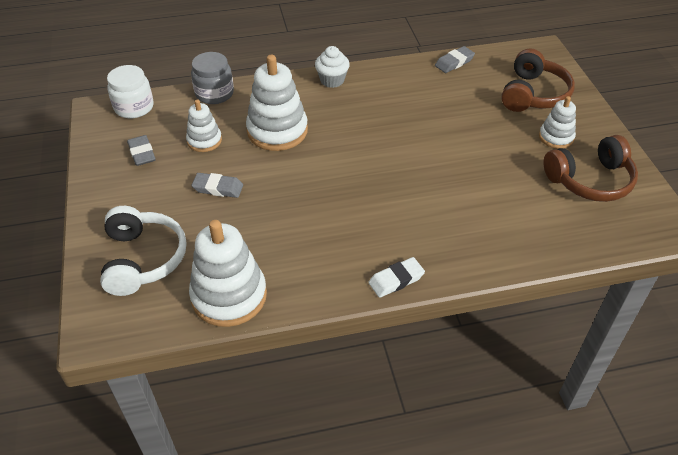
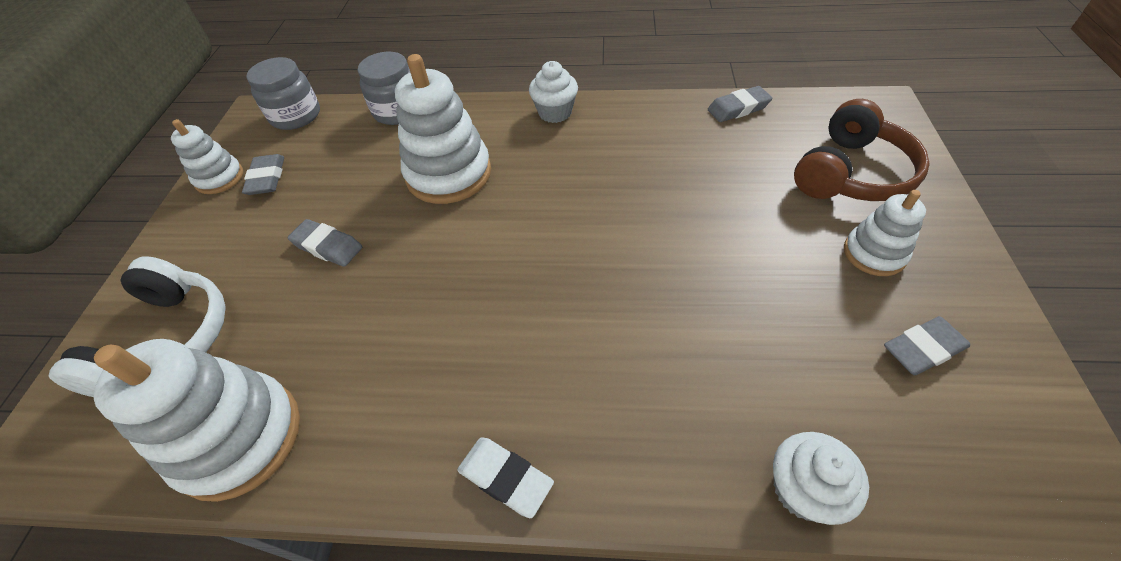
camera: 20 degrees right, 5 degrees up
(134, 107) = (296, 116): white jar -> grey jar
(204, 140) = (350, 173): white stacking toy -> white stacking toy (219, 178)
(396, 280) = (505, 478): white eraser -> white eraser turned 45 degrees clockwise
(547, 252) = (803, 490): none -> white cupcake
(590, 180) = (923, 349): brown headphones -> grey eraser

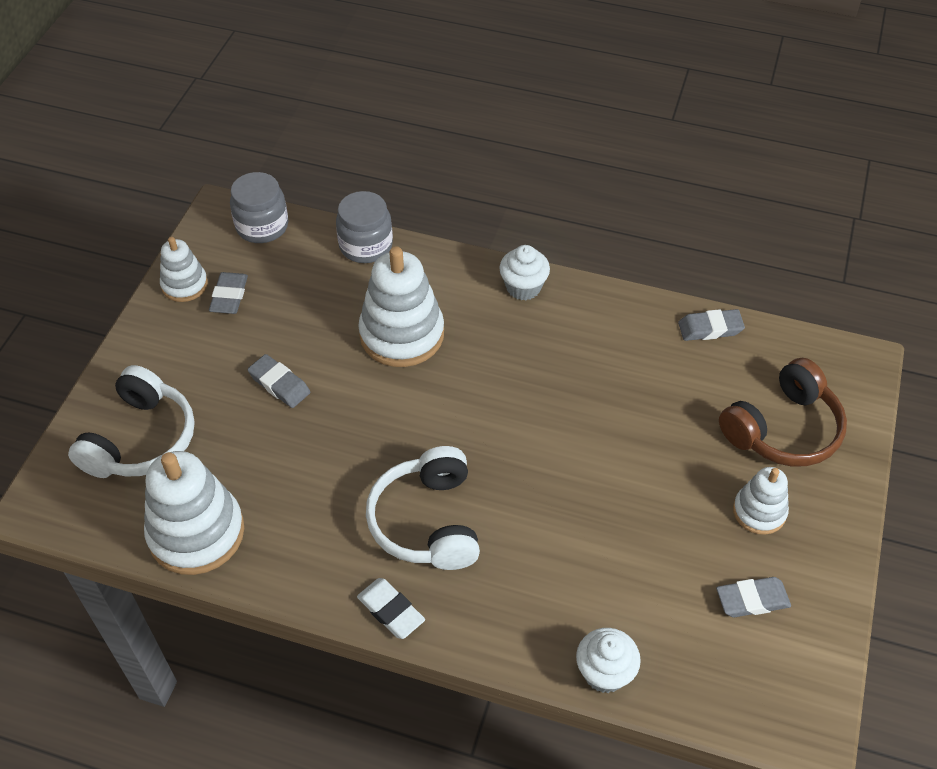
camera: 10 degrees right, 0 degrees up
(522, 352) = (427, 521): none -> white headphones

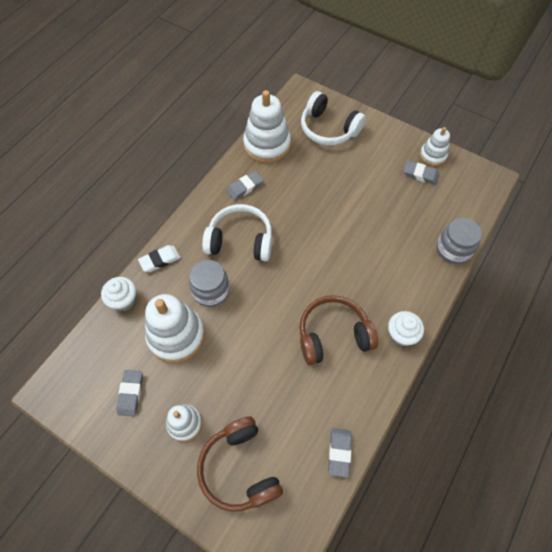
camera: 105 degrees right, 10 degrees up
(262, 226) = (477, 197): grey jar -> grey jar (211, 291)
(279, 384) = (350, 189): grey eraser -> grey eraser (245, 187)
(391, 611) = (196, 214): white eraser -> white eraser (160, 260)
(402, 334) = (374, 255): white stacking toy -> white stacking toy (176, 335)
(553, 362) = (333, 335): none -> brown headphones

